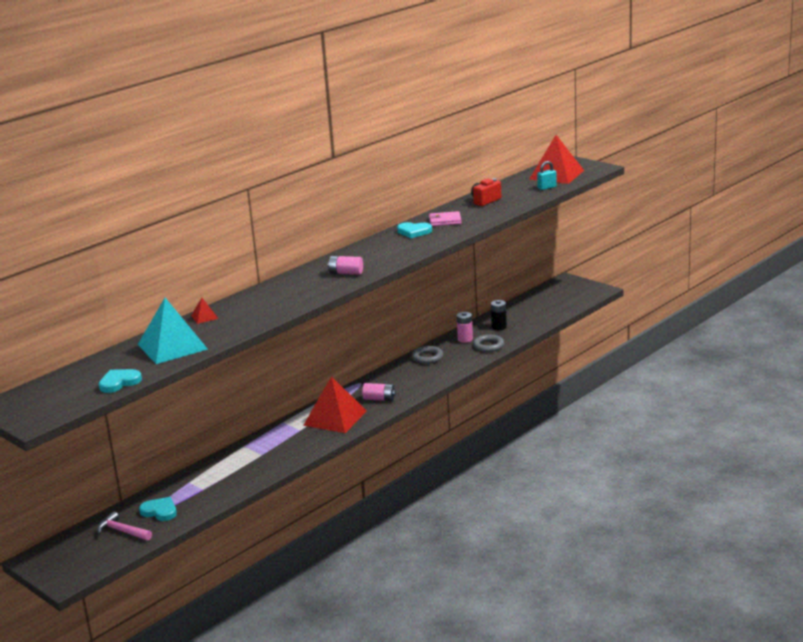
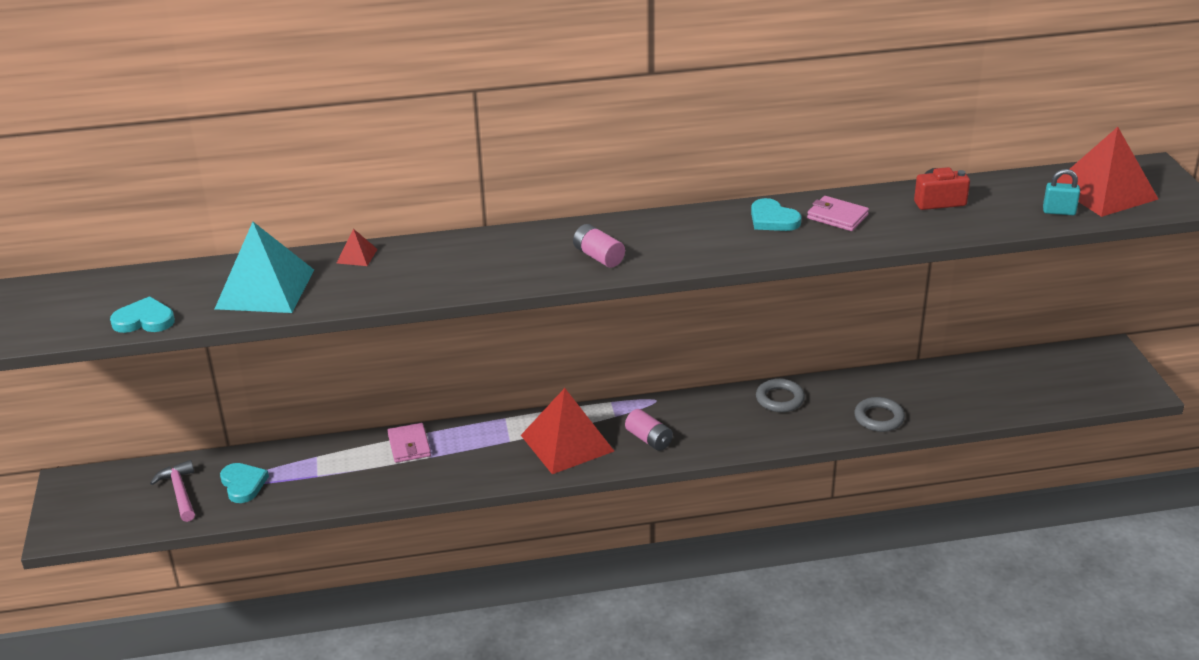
camera: 35 degrees right, 10 degrees up
(241, 455) = (409, 445): none -> pink wallet
(465, 339) = (860, 391): pink battery -> none
(499, 327) = (927, 391): black battery -> none

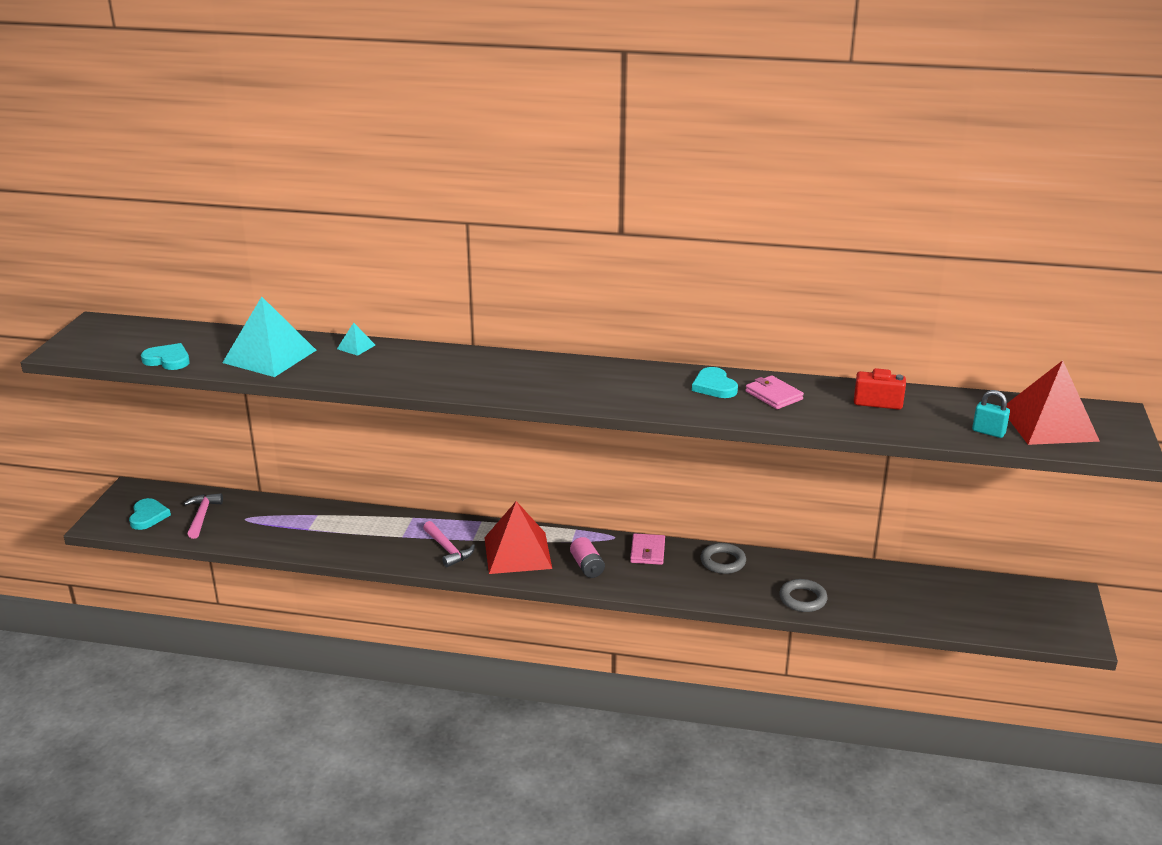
camera: 20 degrees right, 5 degrees down
(243, 484) = (250, 522): turquoise heart -> turquoise heart (148, 516)
(357, 256) = (356, 347): red pyramid -> turquoise pyramid
(409, 445) = (392, 524): pink wallet -> pink wallet (647, 551)
(490, 459) = (448, 549): none -> pink hammer
(598, 257) = (542, 385): pink battery -> none

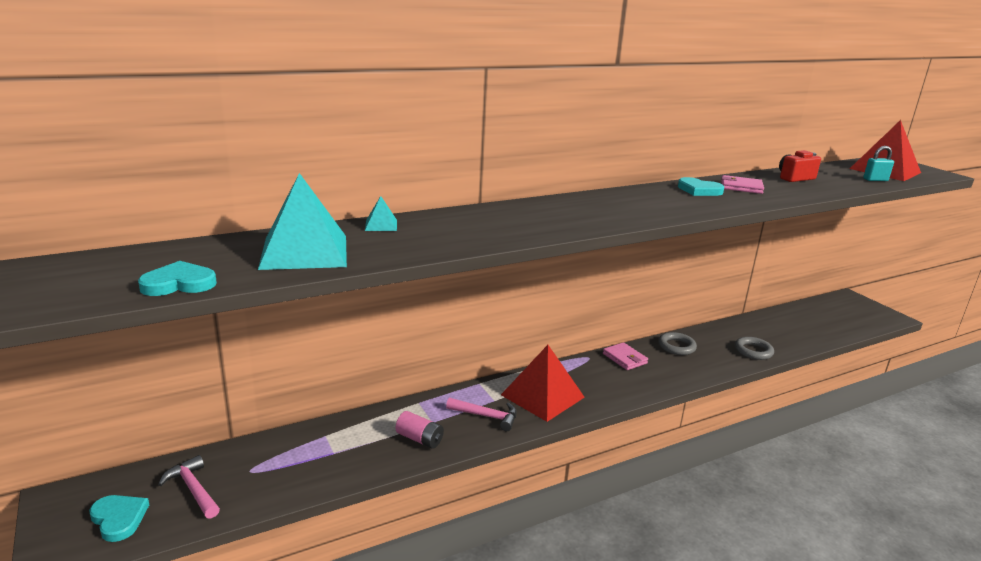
camera: 40 degrees left, 5 degrees down
(587, 566) = (605, 385): pink battery -> pink battery (419, 439)

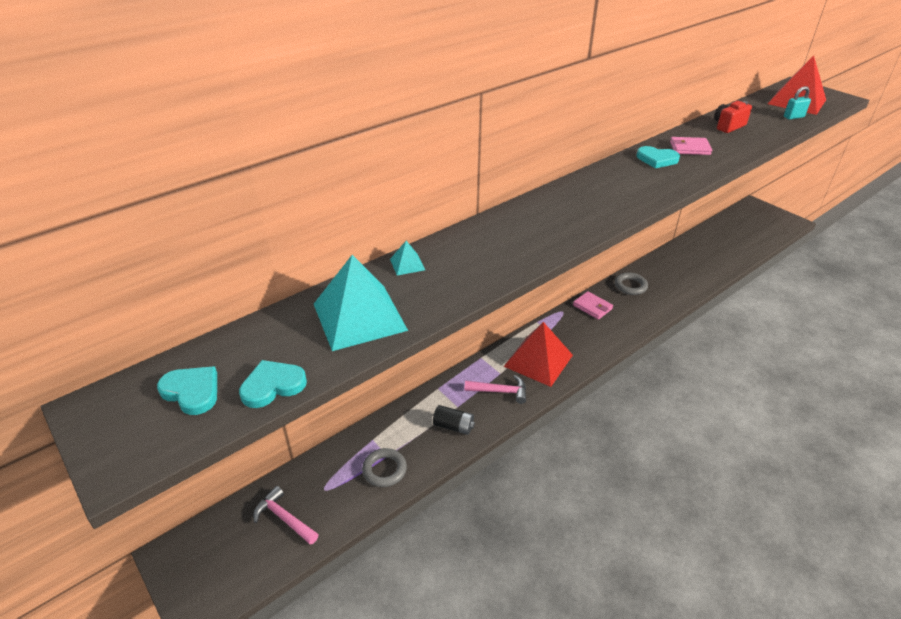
camera: 10 degrees left, 15 degrees up
(119, 519) = (234, 561): turquoise heart -> turquoise heart (192, 391)
(419, 439) = (453, 426): pink battery -> black battery
(753, 351) = (692, 279): grey ring -> grey ring (384, 470)

